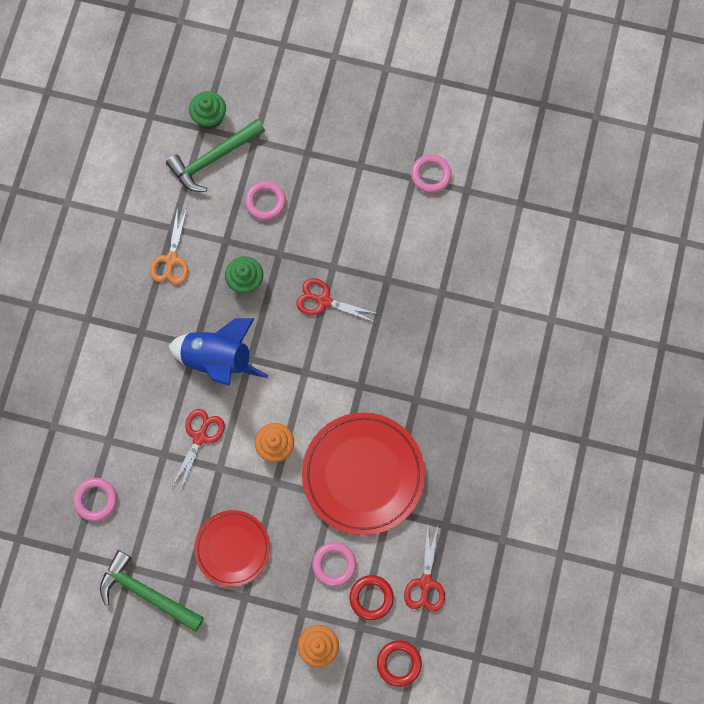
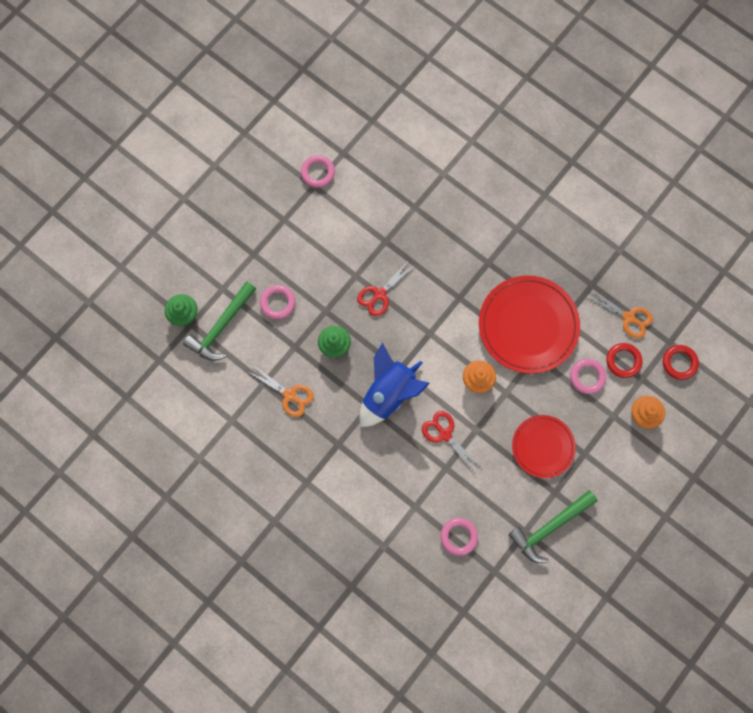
camera: 65 degrees left, 0 degrees up
(213, 159) = (221, 327): green hammer -> green hammer turned 45 degrees clockwise
(426, 583) = (628, 317): red scissors -> orange scissors

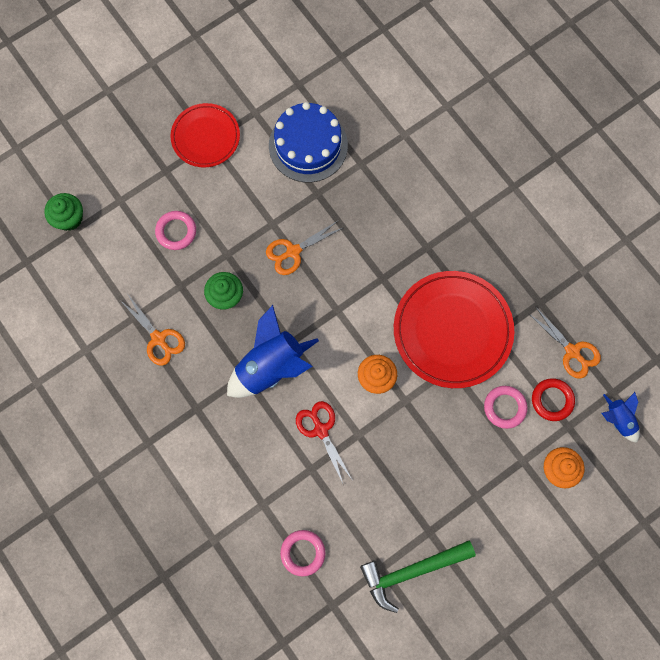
camera: 15 degrees right, 0 degrees up
(221, 327) = (106, 242): green hammer -> none
(318, 172) = (264, 98): pink ring -> none
(366, 203) = (308, 145): none -> blue cake
(379, 294) = (293, 251): red scissors -> orange scissors
(543, 447) = (430, 475): red plate -> red plate (205, 137)
(679, 363) = (618, 419): red ring -> blue rocket

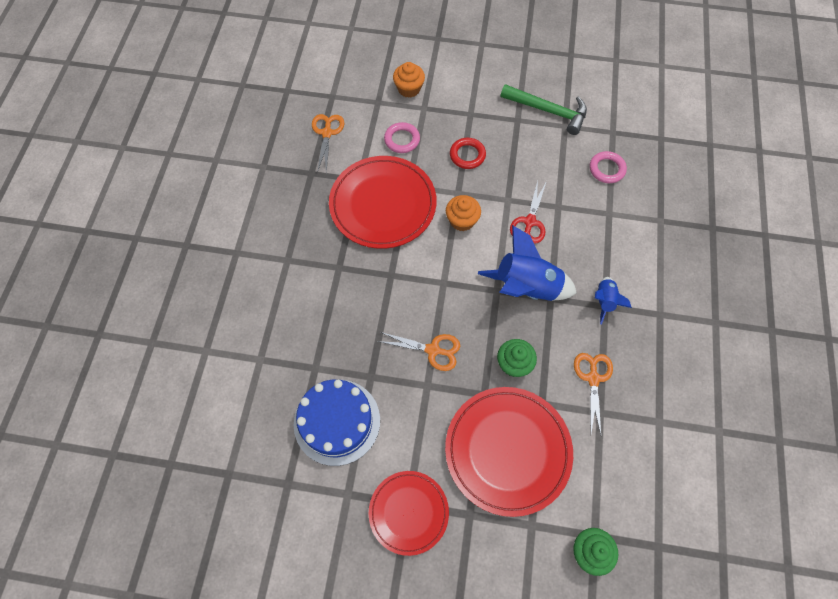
camera: 135 degrees left, 10 degrees down
(176, 231) = (507, 450): pink ring -> red plate
(552, 400) = (370, 121): red ring -> red ring (467, 155)
(618, 419) = (346, 83): blue rocket -> blue rocket (604, 301)

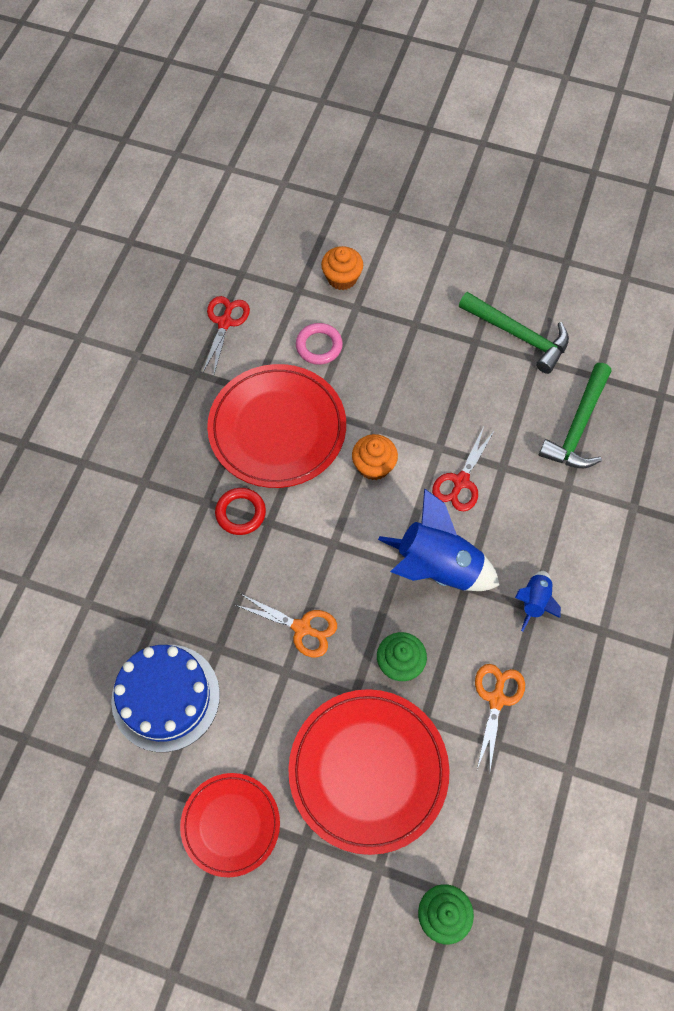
camera: 10 degrees right, 0 degrees up
(327, 133) = (225, 322): orange scissors -> red scissors
(467, 155) = (399, 380): red ring -> red ring (240, 513)
(607, 169) = (578, 426): pink ring -> green hammer

